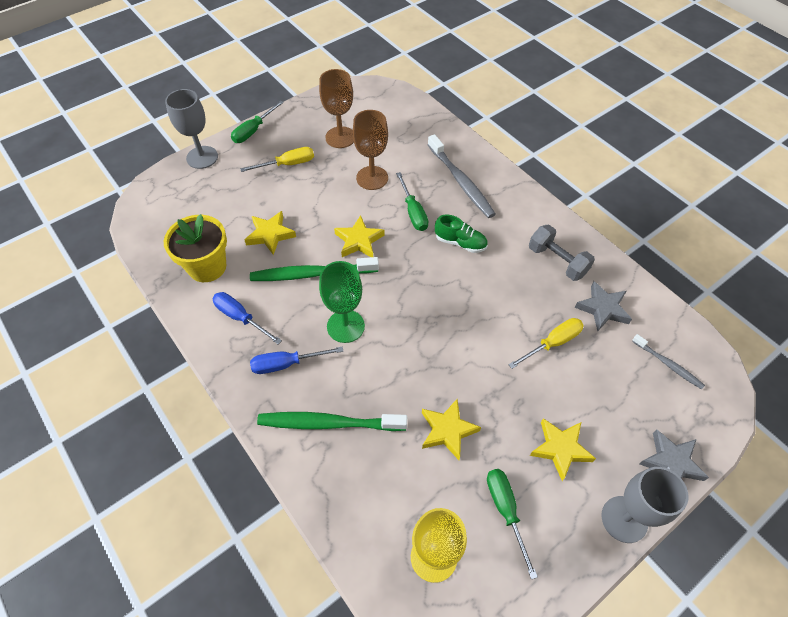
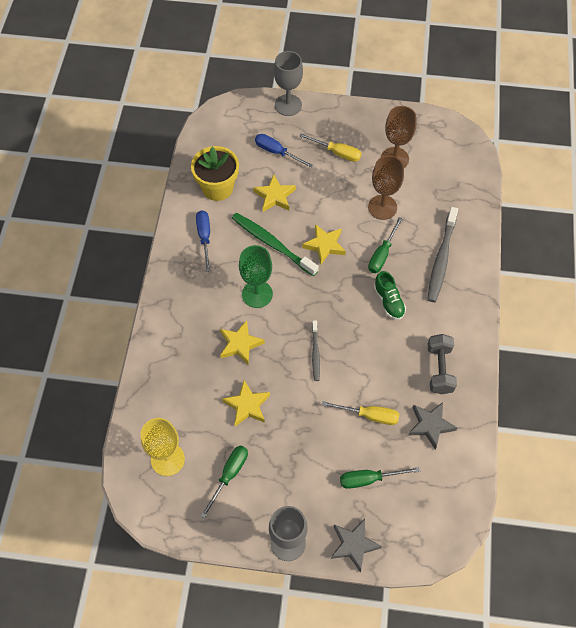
camera: 45 degrees right, 5 degrees up
(253, 131) = (341, 109): green screwdriver -> green screwdriver (369, 479)
(286, 364) = (201, 288): blue screwdriver -> blue screwdriver (277, 152)
(329, 423) = (189, 342): green toothbrush -> none
(560, 449) = (298, 475): yellow star -> yellow star (240, 344)
(668, 364) = (428, 495): grey toothbrush -> grey toothbrush (315, 353)

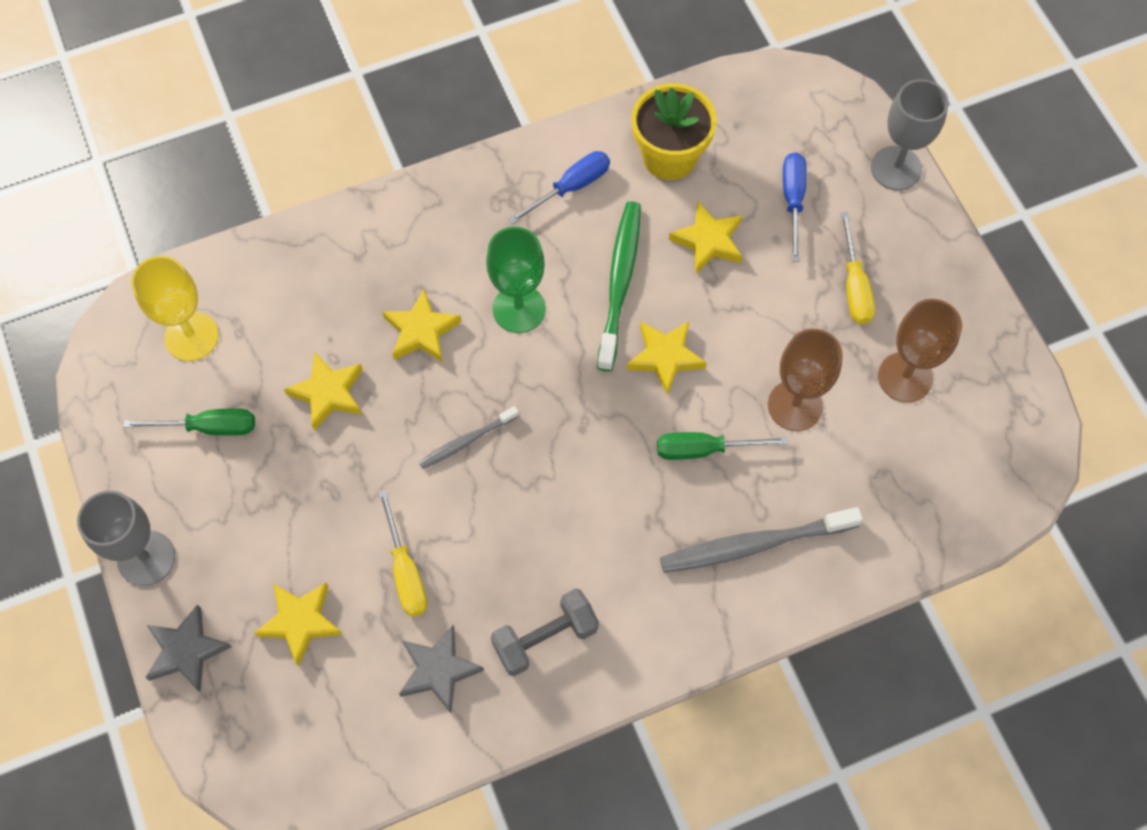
camera: 60 degrees right, 5 degrees up
(369, 479) = (300, 622): green screwdriver -> yellow star
(389, 301) = (622, 502): green shoe -> none

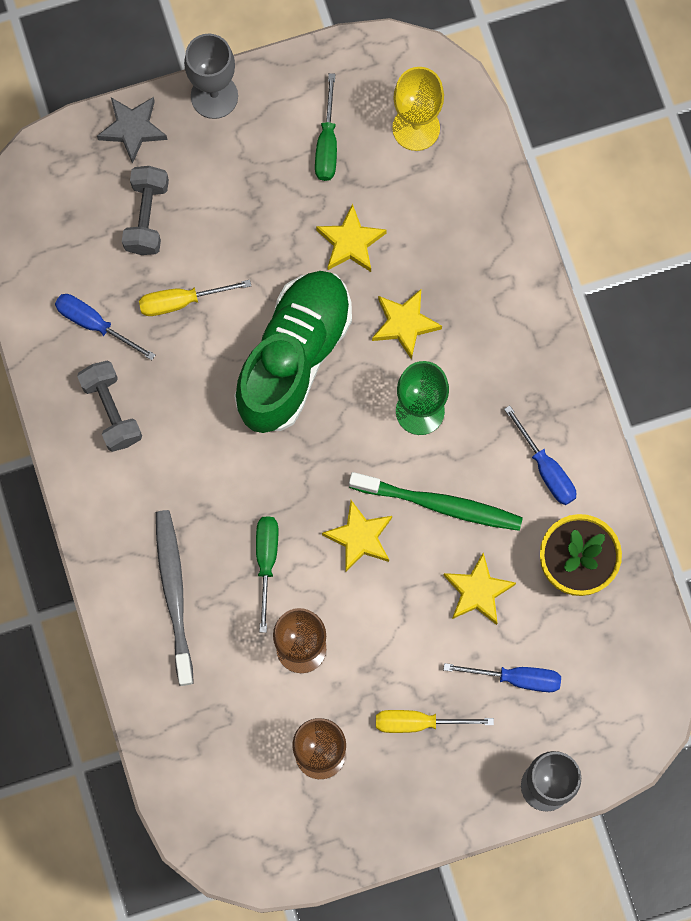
camera: 95 degrees right, 10 degrees up
(300, 622) = (147, 217): yellow star -> grey dumbbell
(438, 670) = (94, 324): grey star -> blue screwdriver
(467, 441) = (294, 358): grey toothbrush -> green shoe

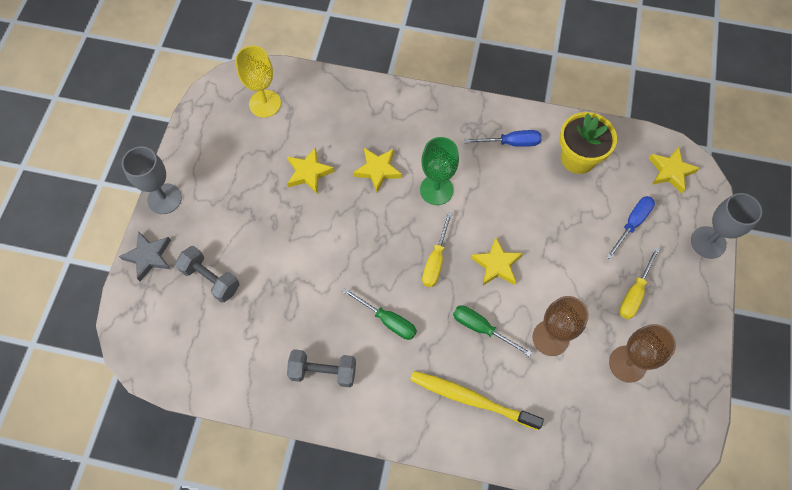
camera: 60 degrees left, 10 degrees down
(94, 324) = (258, 350): blue screwdriver -> none
(174, 594) = (472, 399): grey toothbrush -> yellow toothbrush
(181, 301) = (279, 288): yellow screwdriver -> yellow screwdriver (435, 260)
(294, 358) = (359, 241): green shoe -> none
(327, 143) = (240, 153): green screwdriver -> green screwdriver (388, 320)
(439, 504) = (500, 209): green toothbrush -> none
(477, 591) = (567, 217): yellow star -> yellow star (670, 171)

